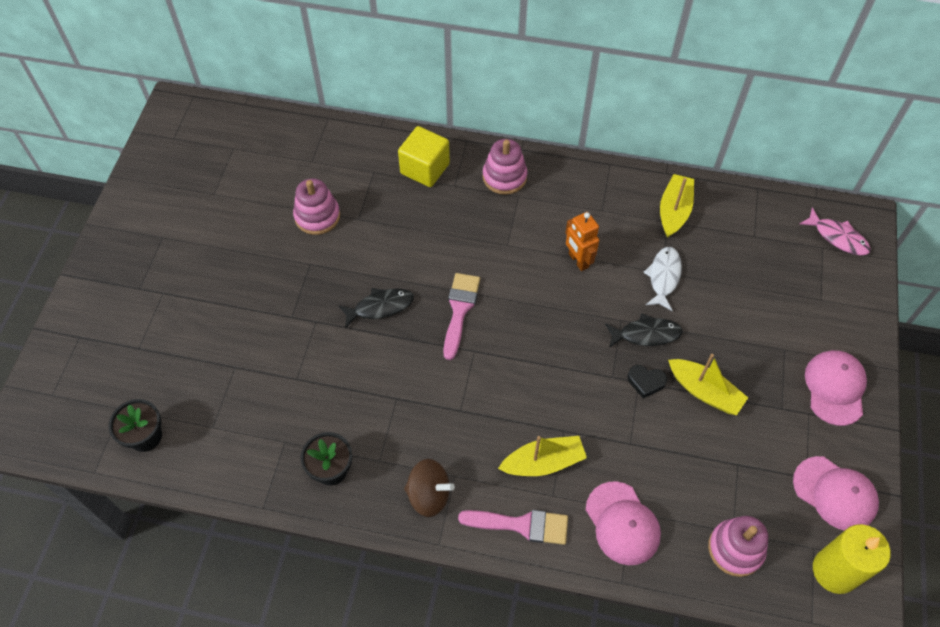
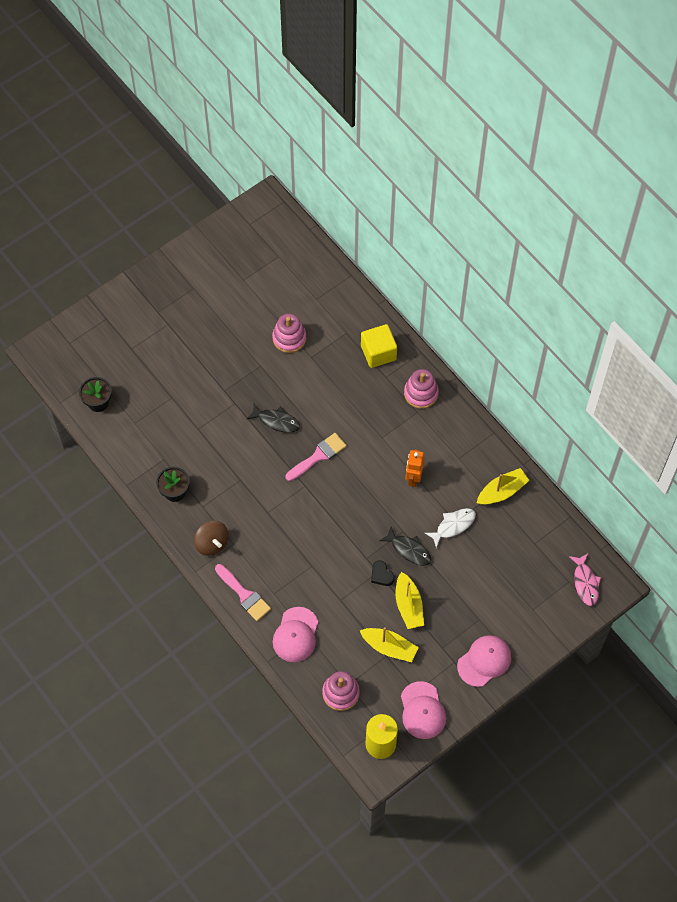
camera: 40 degrees right, 5 degrees up
(543, 462) = (285, 573): yellow boat -> yellow boat (389, 647)

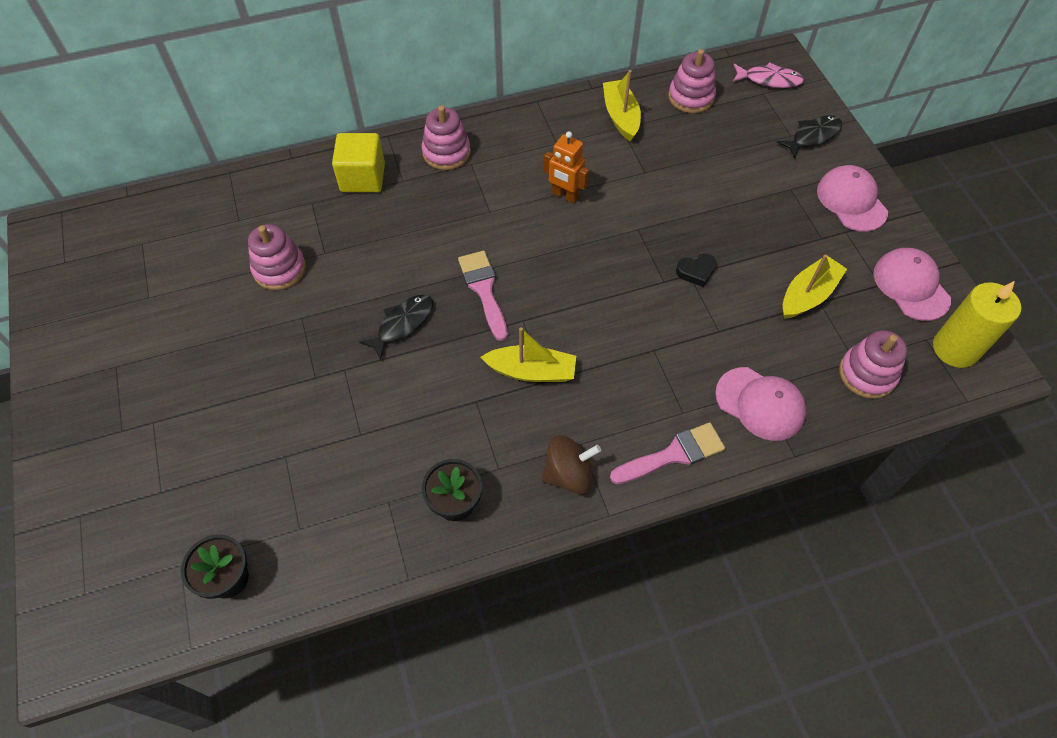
camera: 70 degrees left, 5 degrees down
(408, 605) = (750, 255): yellow boat -> yellow boat (531, 371)
(409, 550) = (668, 231): black fish -> black fish (813, 136)
(422, 710) = (911, 286): pink cap -> pink cap turned 120 degrees counterclockwise
(453, 525) = (650, 176): white fish -> none
(542, 533) = (691, 97): none -> pink stacking toy

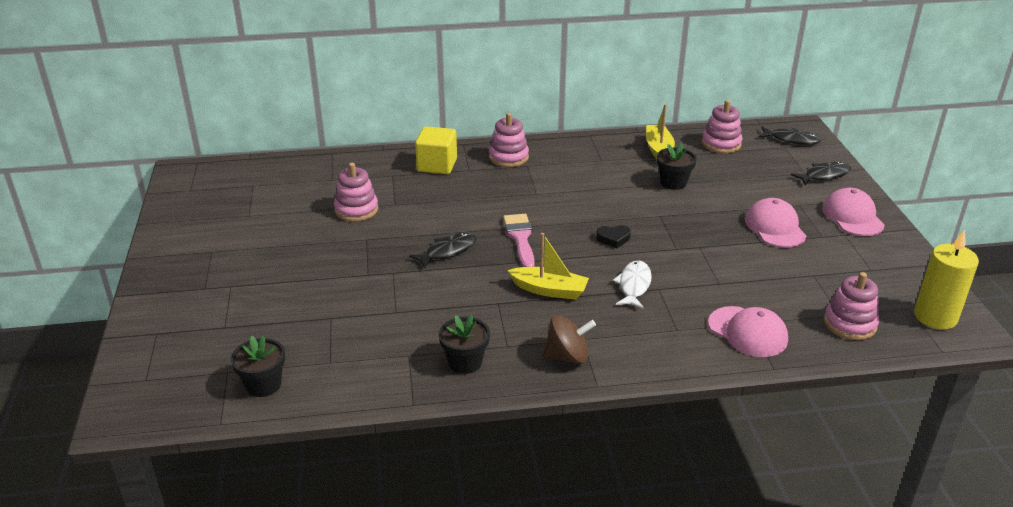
camera: 10 degrees right, 25 degrees down
(565, 195) = (601, 190): orange robot -> none
(625, 349) = (634, 285): none -> white fish
(645, 171) = (673, 183): none -> black flower pot
(673, 454) = (662, 355): pink brush -> none
(696, 272) = (705, 245): black heart -> black heart (613, 239)
(769, 80) = (791, 139): pink fish -> black fish
(808, 295) = (803, 269): yellow boat -> none
(911, 286) = (899, 273): pink cap -> pink cap (775, 227)

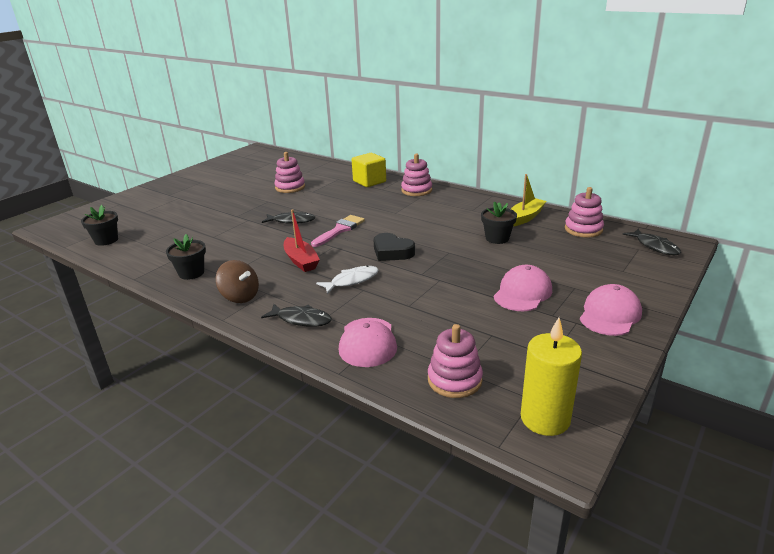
camera: 45 degrees right, 5 degrees down
(549, 290) = (301, 261): yellow boat -> red boat
(613, 239) = (392, 252): black heart -> black heart, size x1.58
(824, 175) = (639, 278): black fish -> black fish (301, 319)

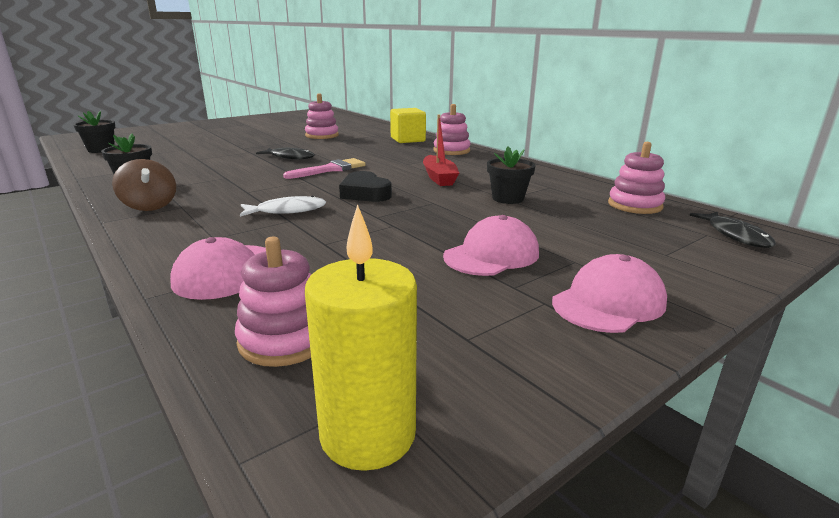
camera: 15 degrees right, 5 degrees down
(301, 261) = (255, 187): red boat -> red boat (439, 178)
(301, 319) = (182, 236): black fish -> none
(525, 217) = (562, 185): yellow boat -> none

